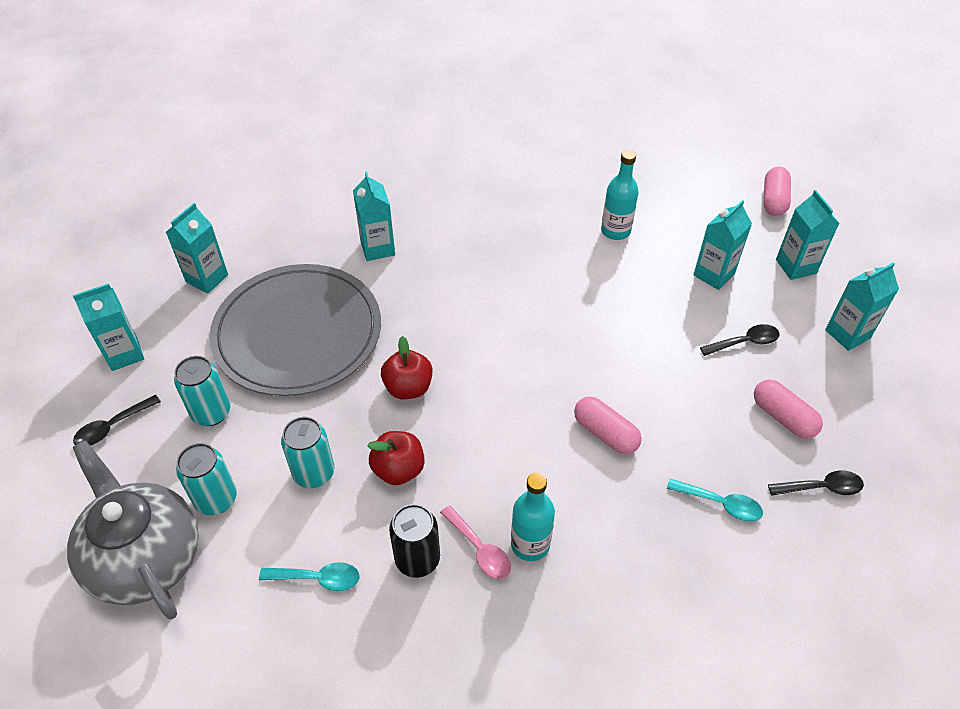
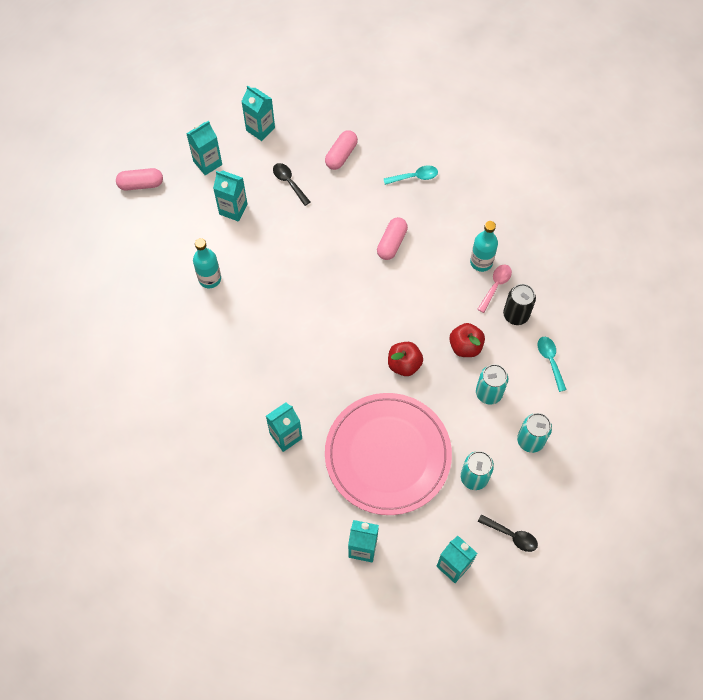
camera: 110 degrees left, 15 degrees up
(145, 557) = (582, 460): grey teapot -> none
(298, 333) = (388, 455): grey plate -> pink plate
(720, 504) = (414, 177): turquoise spoon -> turquoise spoon turned 75 degrees clockwise
(821, 487) = (383, 132): black spoon -> none

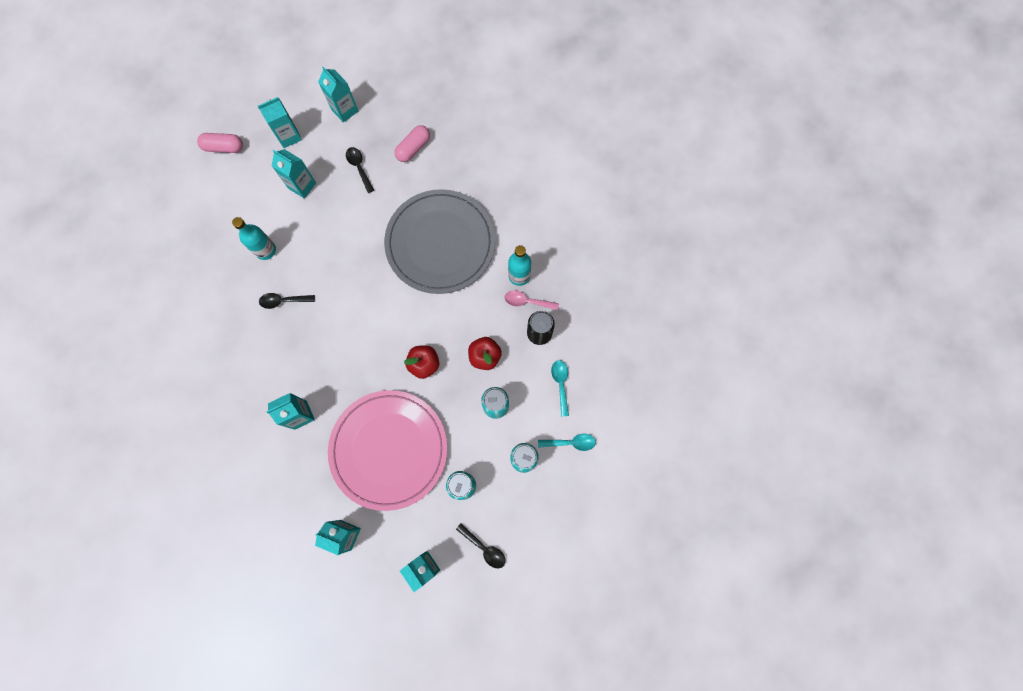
camera: 10 degrees right, 10 degrees up
(240, 326) = (283, 301): none -> black spoon
(392, 243) = (440, 243): pink capsule -> grey plate
(414, 177) = (477, 181): turquoise spoon -> turquoise spoon (571, 442)
(495, 286) = (527, 301): pink spoon -> pink spoon turned 120 degrees counterclockwise

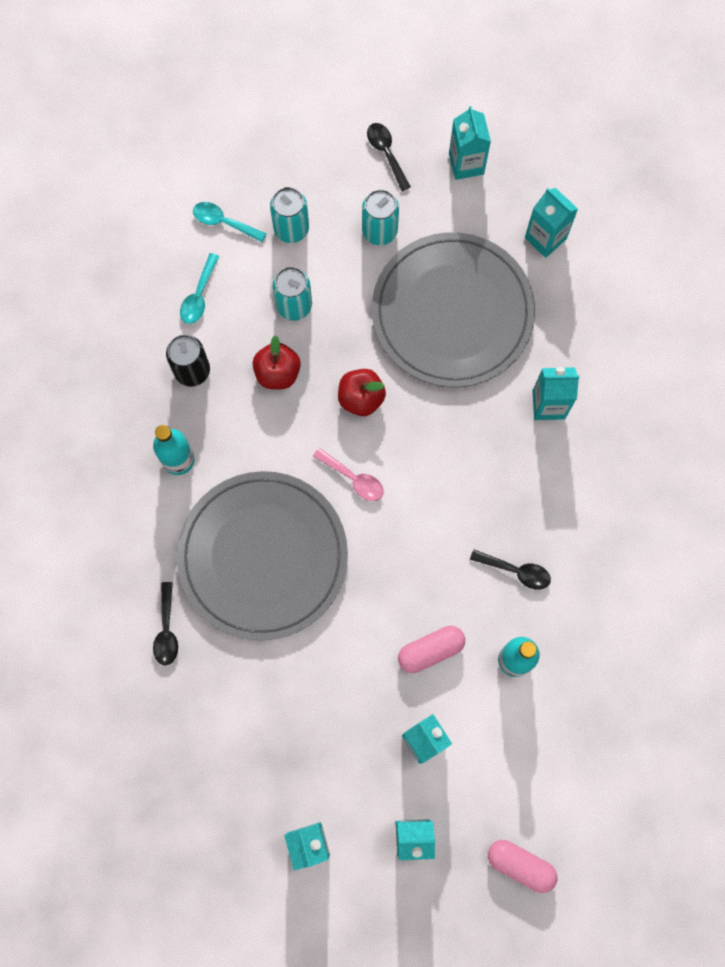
camera: 155 degrees left, 0 degrees up
(359, 167) = (327, 731): black spoon -> black spoon (167, 630)
(389, 449) = (452, 312): pink plate -> grey plate
(413, 148) = (233, 726): pink capsule -> pink capsule (431, 650)
(527, 301) = (186, 420): pink spoon -> pink spoon (353, 478)

